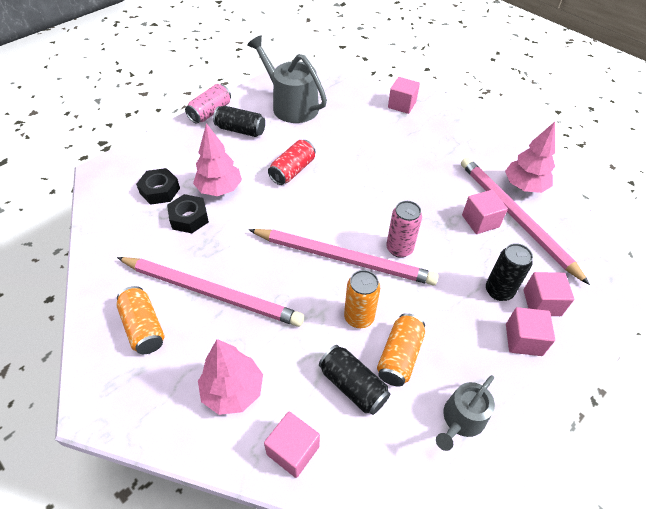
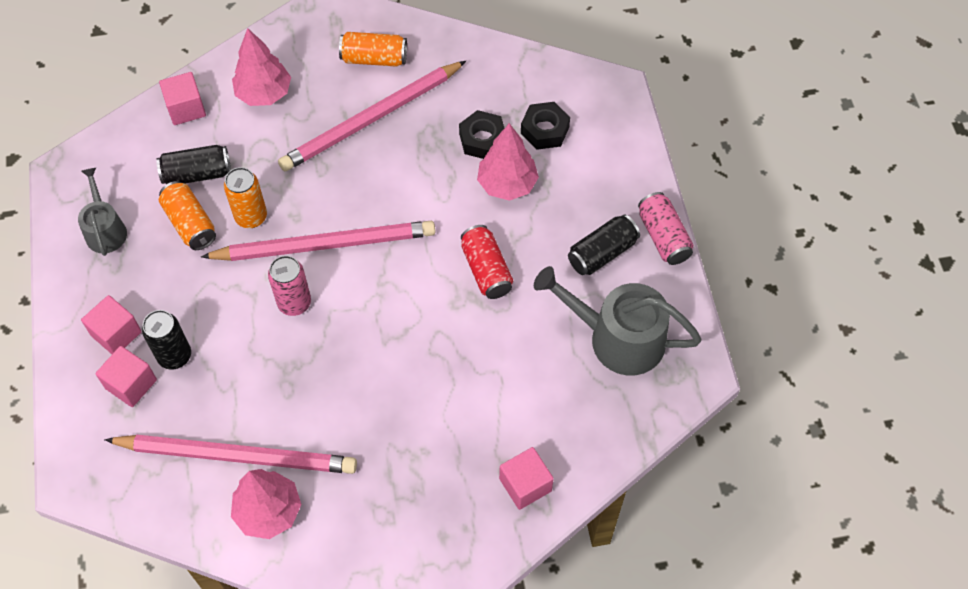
camera: 125 degrees right, 10 degrees up
(291, 105) = (618, 338): grey watering can -> grey watering can turned 150 degrees counterclockwise
(343, 258) = (324, 245): pink pencil -> pink pencil turned 150 degrees counterclockwise
(480, 221) = (263, 413): pink cube -> none

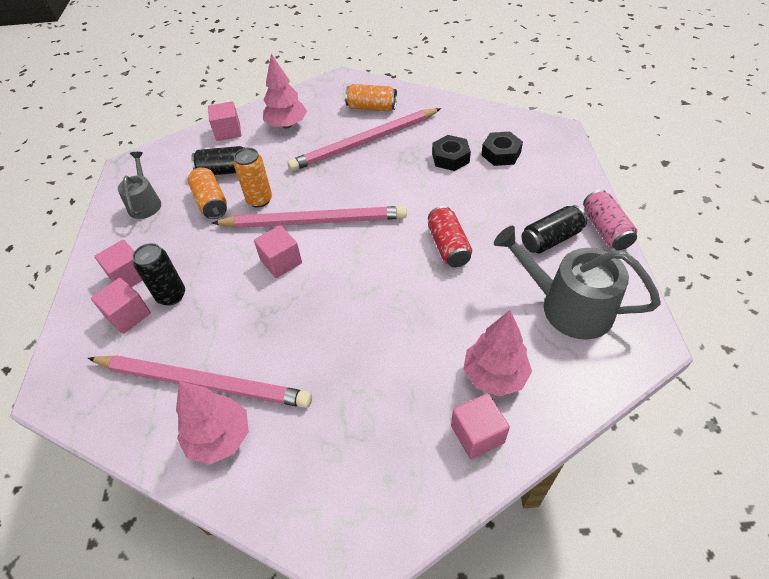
camera: 10 degrees right, 10 degrees down
(294, 303) = (281, 262): pink can -> pink cube
(507, 184) = (469, 187): pink tree -> pink tree (494, 375)

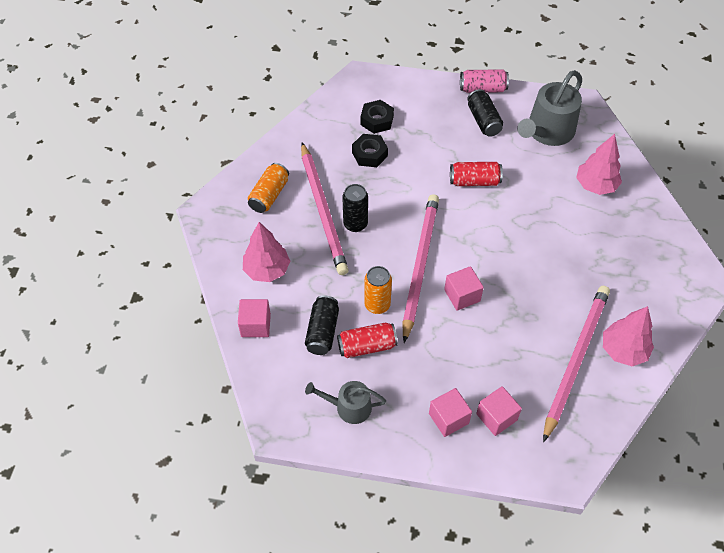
camera: 80 degrees left, 5 degrees up
(171, 295) = (481, 382): black can -> black can (355, 224)
(211, 202) = (367, 346): orange can -> red can
(477, 434) = (636, 205): pink cube -> none

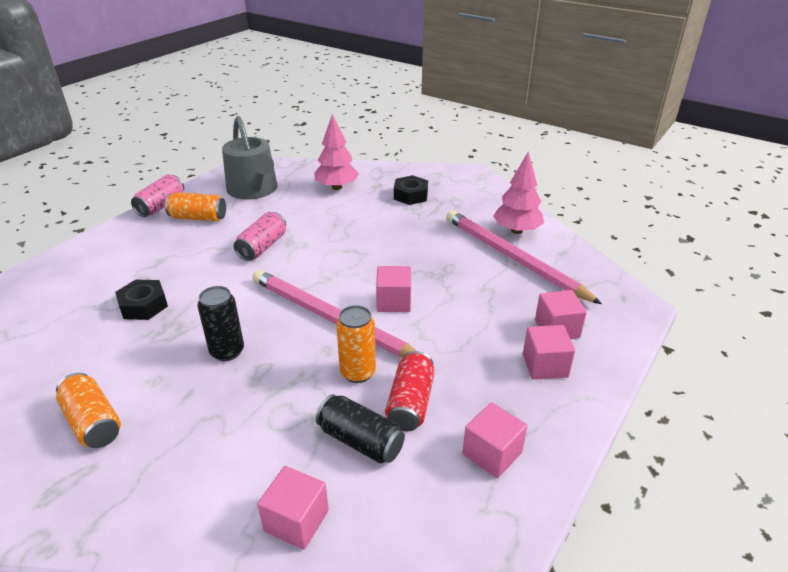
camera: 65 degrees left, 20 degrees down
(267, 270) = (213, 471): pink tree -> none
(323, 210) = (176, 374): pink pencil -> none
(349, 407) = (492, 453): grey watering can -> pink cube
(377, 120) = (105, 284): black nut -> black nut (410, 195)
(474, 181) = (262, 247): red can -> pink can
(483, 120) = (198, 217): black can -> orange can

